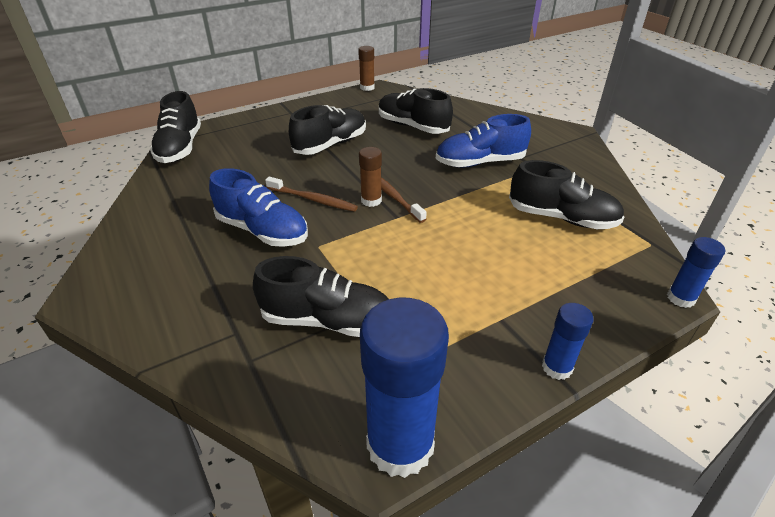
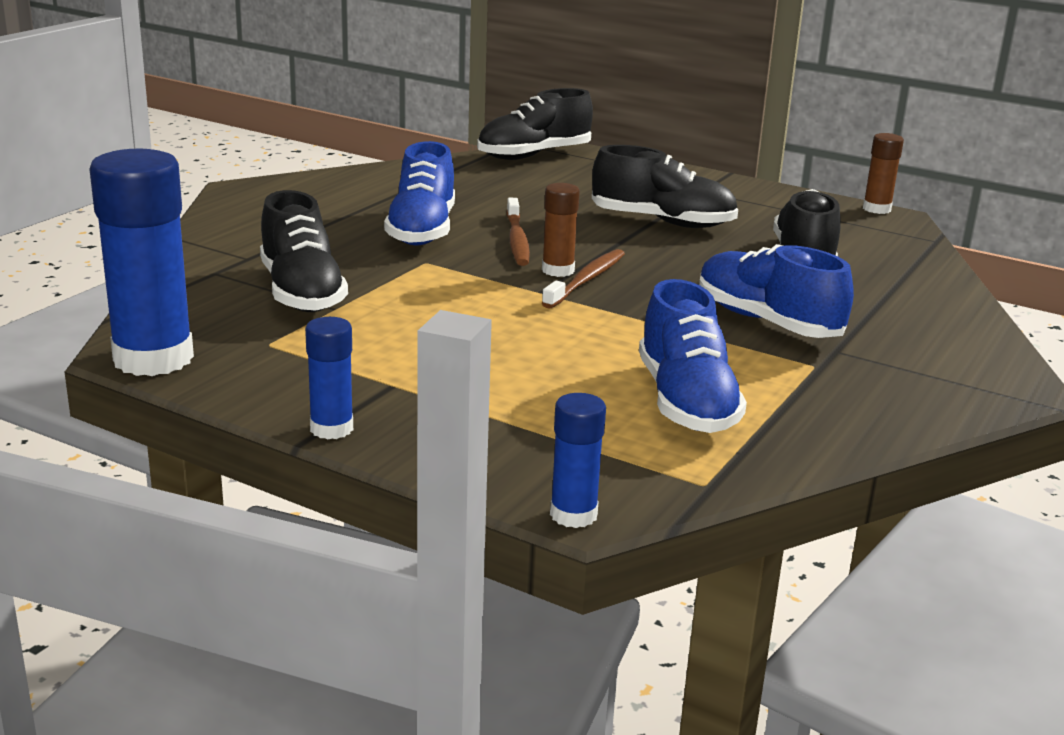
camera: 60 degrees right, 15 degrees down
(562, 218) = (686, 402): black shoe -> blue shoe

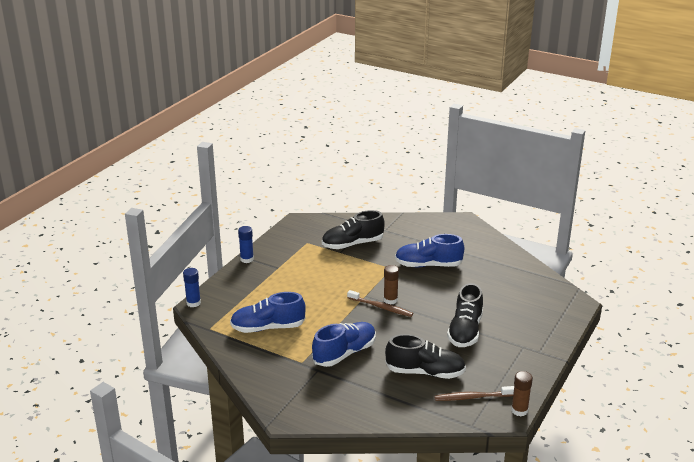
camera: 90 degrees right, 5 degrees up
(153, 358) = (293, 224): blue glue stick -> none
(517, 240) = (424, 289): brown toothbrush -> brown toothbrush (472, 397)
(534, 155) = (558, 292): black shoe -> none

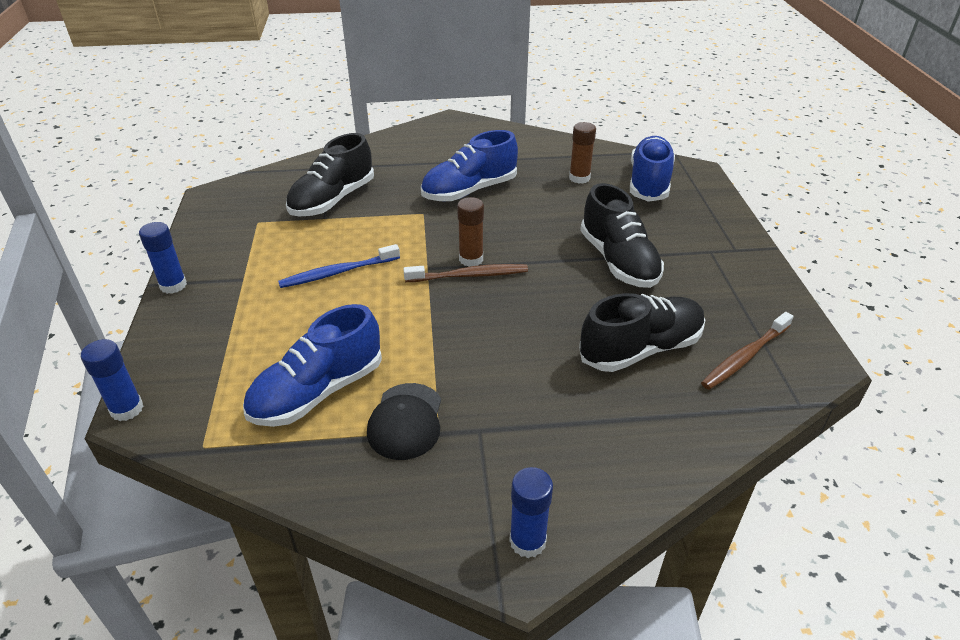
camera: 35 degrees left, 10 degrees up
(292, 353) = (406, 421): none -> black cap
(296, 412) = (527, 541): none -> blue glue stick
(321, 281) = (337, 272): none -> blue toothbrush
(344, 353) = (492, 377): blue shoe -> blue shoe (649, 183)
(519, 410) = (821, 345): brown glue stick -> brown glue stick (579, 178)

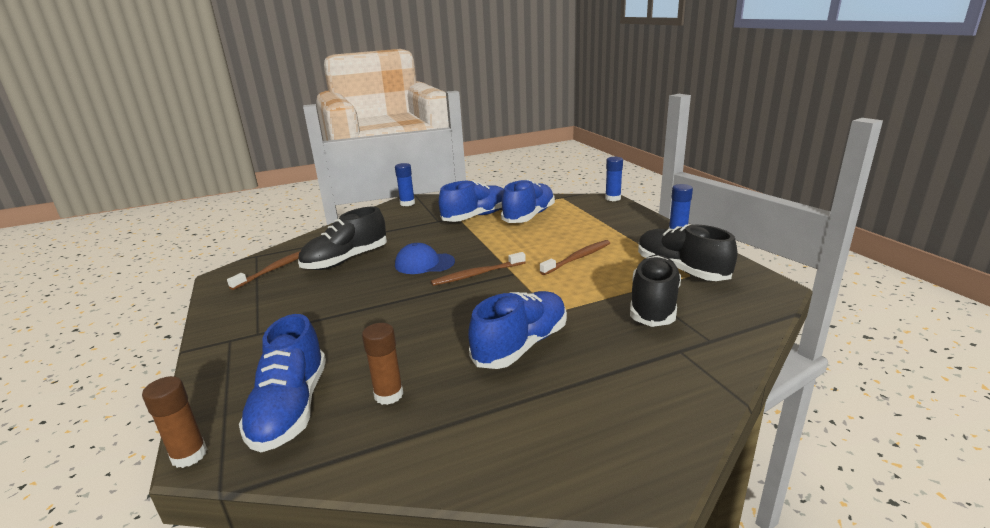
camera: 165 degrees right, 15 degrees down
(337, 272) = (578, 258): blue toothbrush -> brown toothbrush
(406, 421) = (476, 217): black cap -> blue shoe
(471, 259) = (482, 284): brown glue stick -> brown glue stick (189, 455)
(528, 312) = (424, 263): none -> blue cap
(618, 261) = (351, 307): black shoe -> black shoe (681, 270)

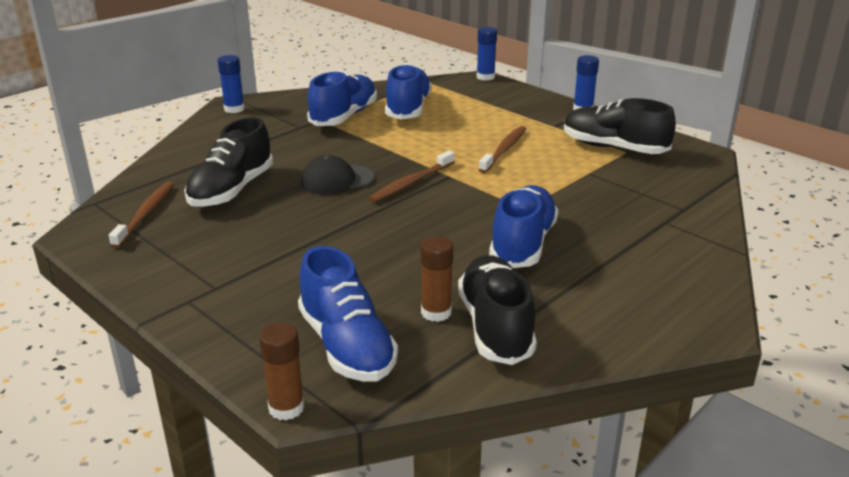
camera: 25 degrees left, 5 degrees up
(424, 263) = (337, 180): blue cap -> black cap
(653, 305) = (614, 186): black shoe -> black shoe (495, 326)

